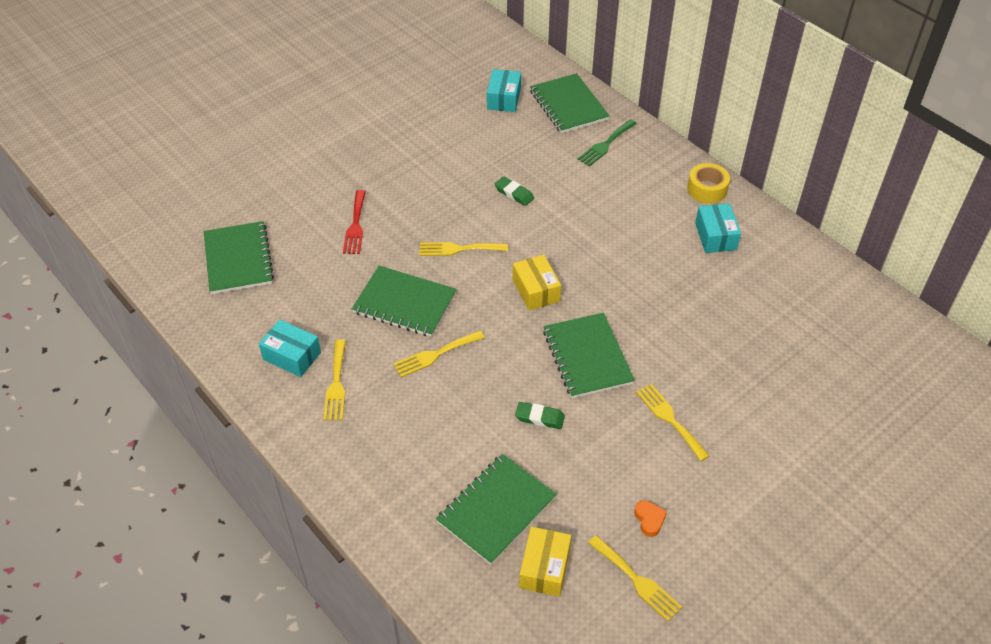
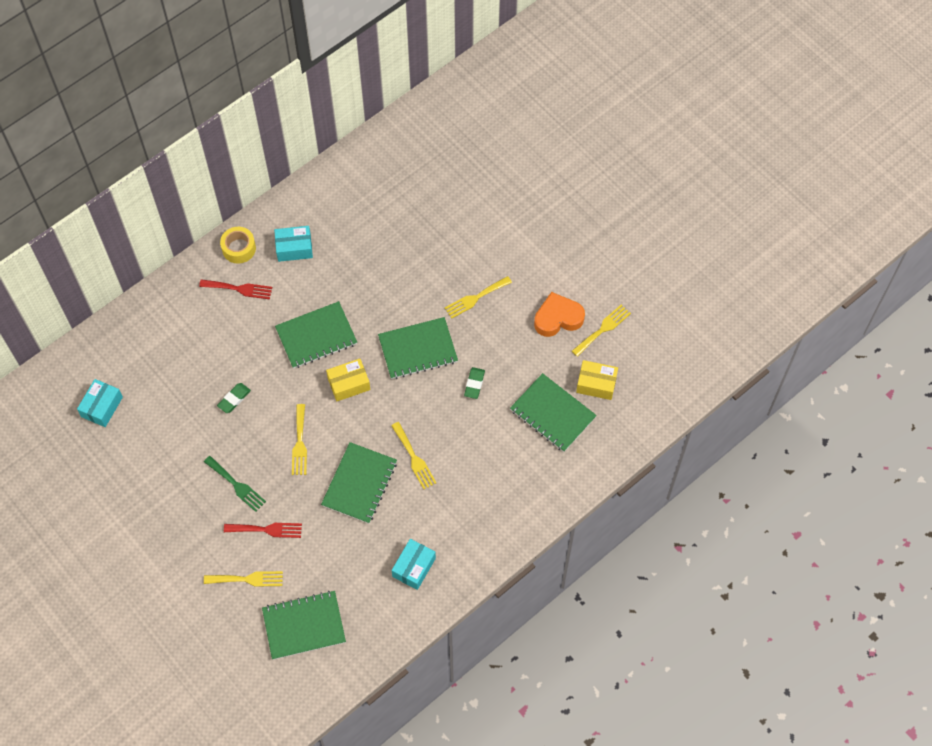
camera: 90 degrees left, 15 degrees up
(336, 384) = (442, 530): yellow fork -> yellow fork (247, 579)
(503, 99) = (102, 407): turquoise box -> turquoise box turned 75 degrees counterclockwise
(568, 105) = (117, 351): green notebook -> green notebook (316, 336)
(605, 144) = (175, 322): green fork -> green fork (236, 485)
(649, 520) = (558, 318): orange heart -> orange heart, size x2.05
(653, 192) = (239, 289): none -> red fork

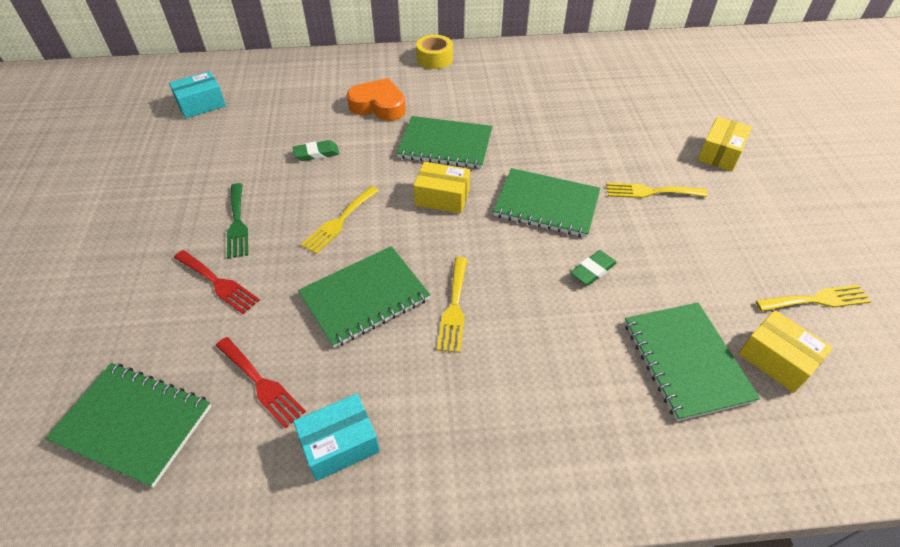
camera: 35 degrees right, 15 degrees down
(239, 289) = (407, 82): red fork -> red fork (261, 384)
(247, 579) = (140, 322): yellow fork -> none
(294, 248) = (485, 78): turquoise box -> none
(502, 234) = (719, 153): none -> yellow box
(558, 318) = (752, 258): orange heart -> orange heart (378, 106)

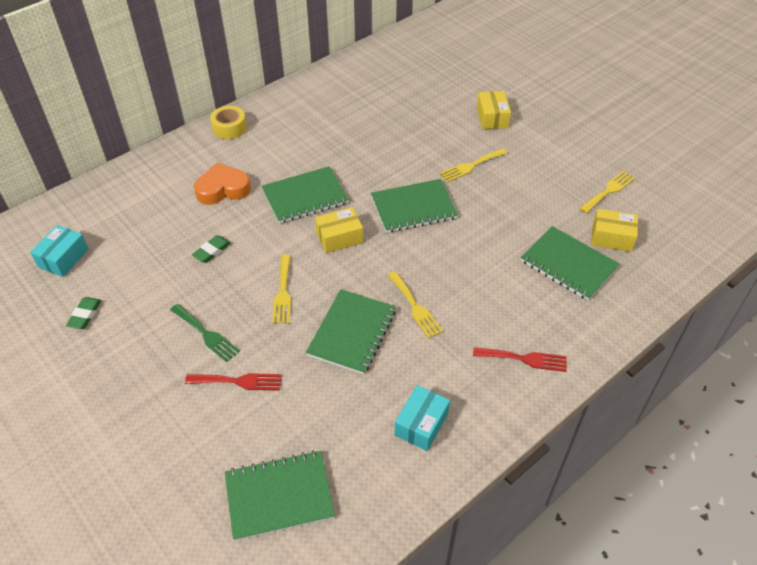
camera: 35 degrees left, 0 degrees up
(261, 384) = (338, 422): red fork -> red fork (524, 359)
(593, 270) = (477, 238): green eraser -> green eraser (85, 315)

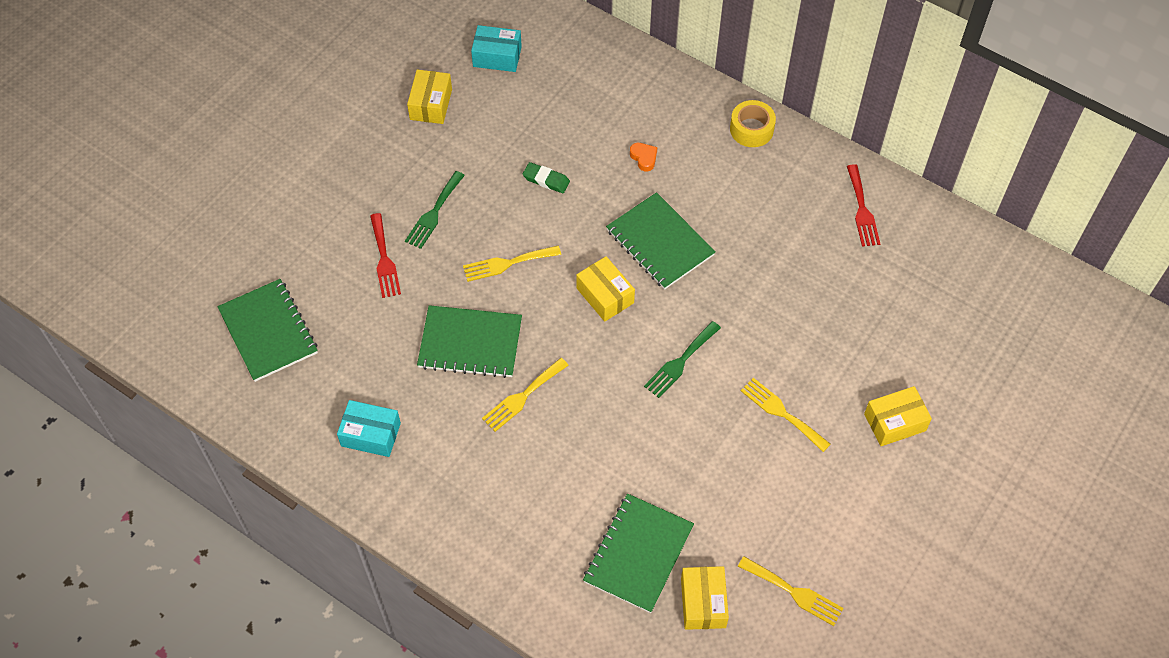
camera: 75 degrees right, 10 degrees up
(85, 315) = (431, 104): green eraser -> yellow box
(223, 189) = (644, 158): orange heart -> orange heart, size x0.49
(413, 208) = (680, 362): green notebook -> green fork
(524, 359) = (478, 522): red fork -> red fork (862, 210)

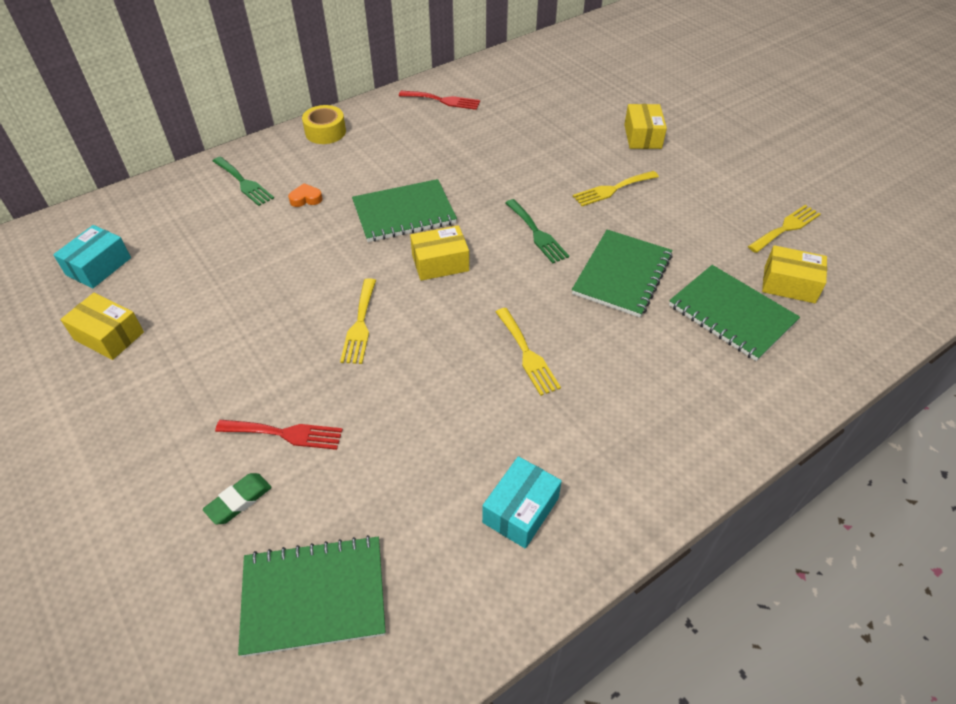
camera: 70 degrees left, 10 degrees down
(434, 213) = (254, 370): green fork -> green fork (244, 183)
(470, 343) = (441, 381): green notebook -> green notebook (622, 275)
(546, 180) = (280, 269): green eraser -> green eraser (239, 501)

